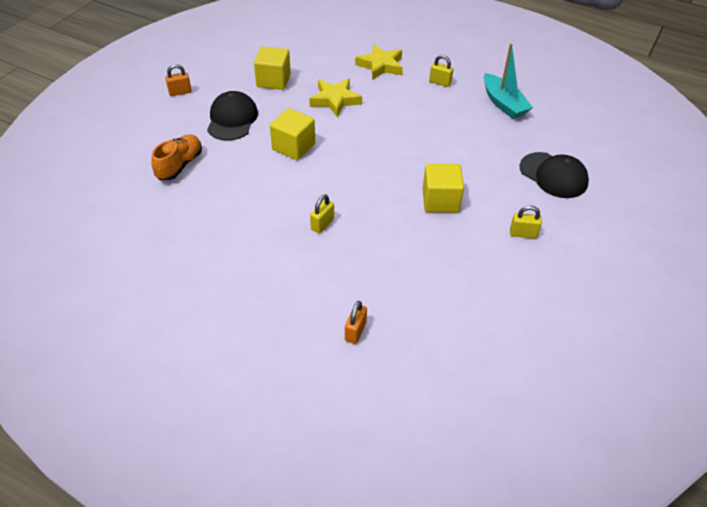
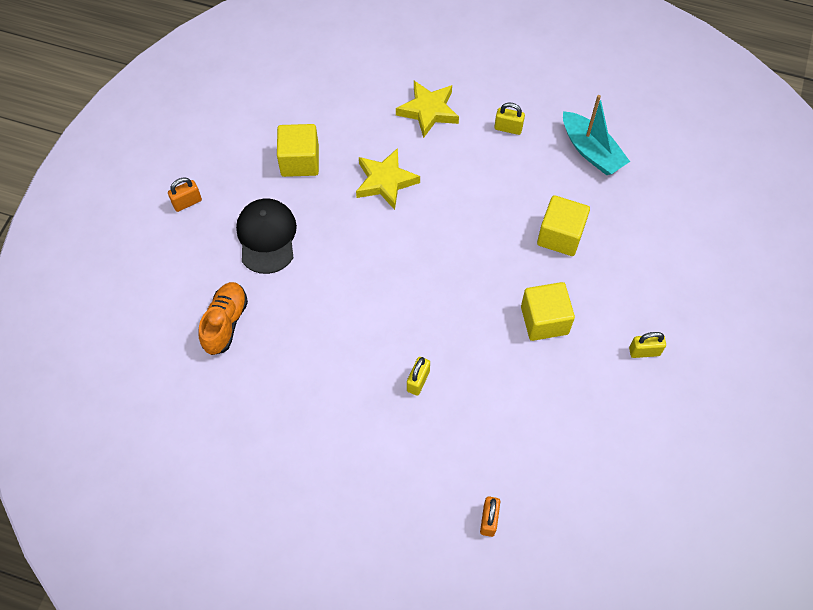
camera: 10 degrees left, 15 degrees up
(293, 147) = (354, 268): yellow cube -> yellow cube (560, 236)
(553, 175) = (666, 257): black cap -> none

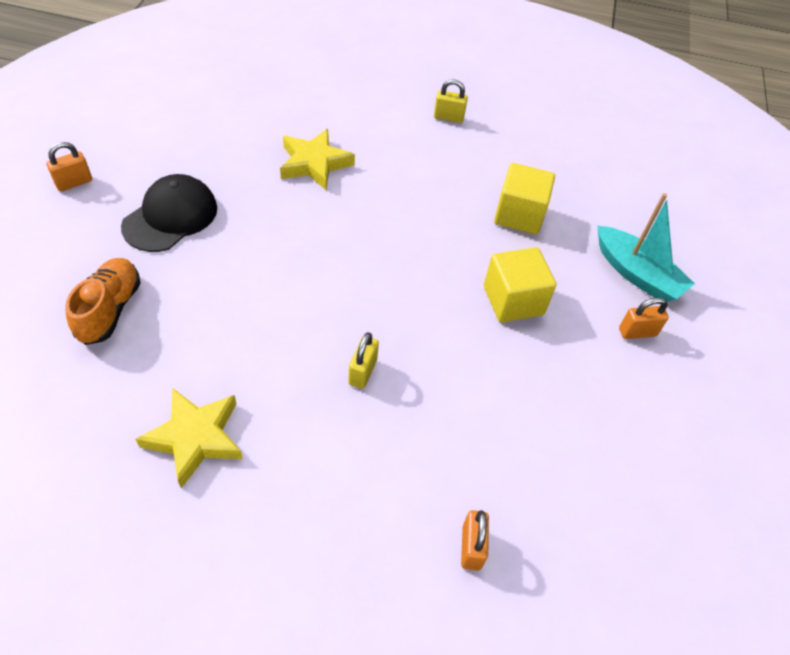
camera: 10 degrees left, 10 degrees down
(267, 237) = (171, 217): black cap -> black cap turned 45 degrees clockwise
(300, 161) = (214, 144): yellow cube -> none
(428, 111) = (360, 102): yellow star -> yellow star (195, 438)
(591, 151) = (540, 138): turquoise boat -> turquoise boat (636, 274)
(644, 351) = (637, 332): yellow padlock -> orange padlock

